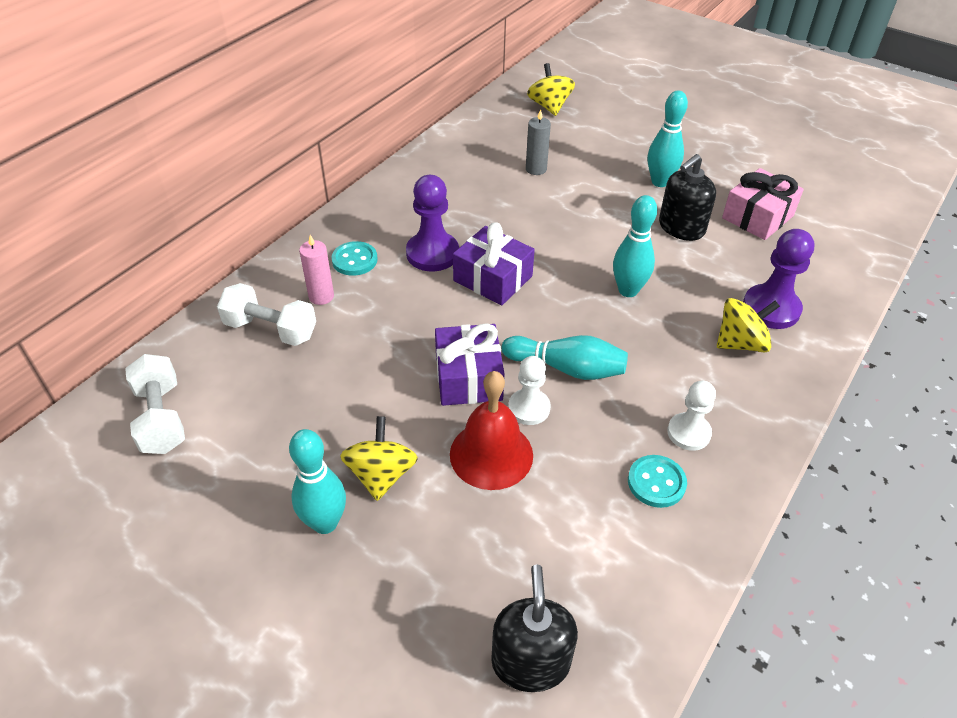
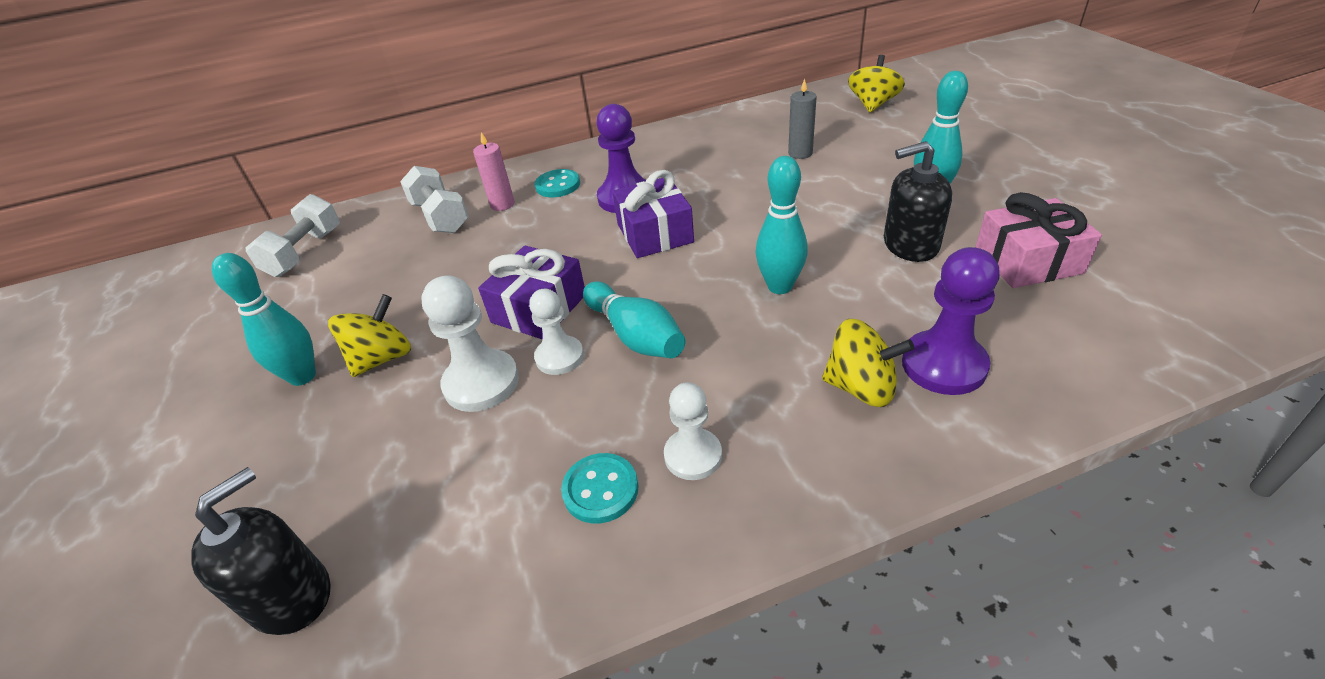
camera: 40 degrees right, 5 degrees down
(491, 454) = (481, 383): red bell -> white pawn

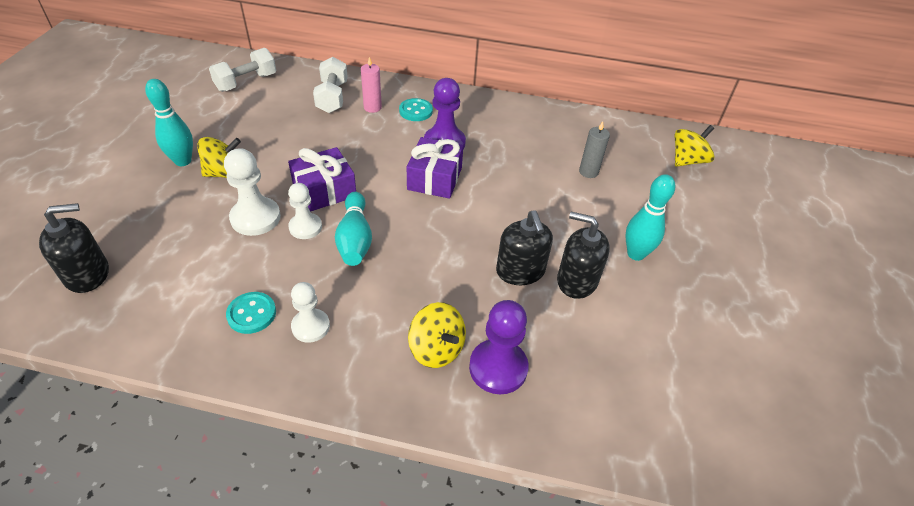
camera: 25 degrees right, 5 degrees up
(780, 286) = (465, 258): turquoise bowling pin -> none
(848, 266) = (520, 271): none -> black soap dispenser
(1028, 261) = (638, 339): pink gift -> none

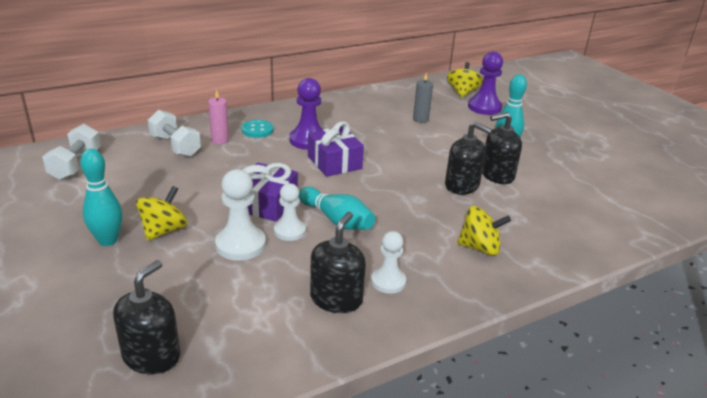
camera: 40 degrees left, 15 degrees down
(251, 314) = (336, 299): turquoise button -> black soap dispenser
(498, 368) = (524, 237): purple pawn -> purple pawn (484, 107)

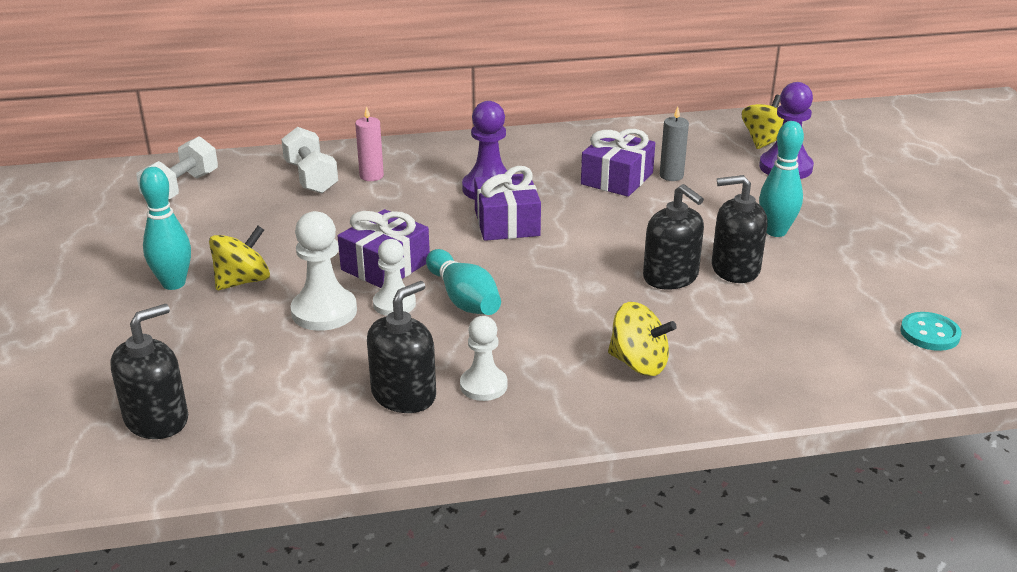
camera: 20 degrees right, 0 degrees up
(257, 130) = (428, 167): turquoise button -> turquoise button (929, 333)
(388, 125) = (617, 179): none -> purple gift

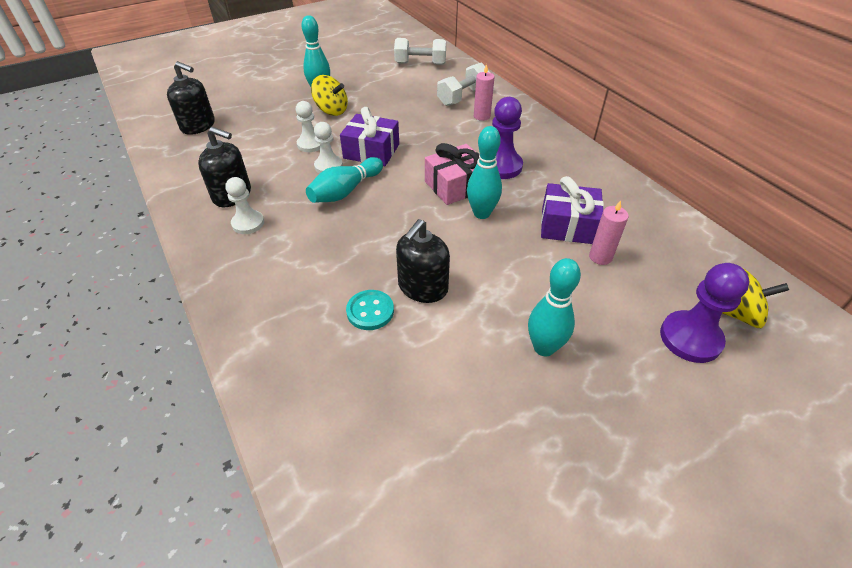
camera: 70 degrees right, 15 degrees up
(324, 311) = (310, 144): white pawn -> white pawn, size x0.66
(507, 223) = (456, 186): purple gift -> pink gift
(568, 219) = (481, 213): none -> turquoise bowling pin
(639, 363) = (291, 291): yellow spinning top -> none
(671, 176) = (600, 257): grey candle -> pink candle
(735, 269) = (457, 327): black soap dispenser -> none
(929, 333) = (405, 507): turquoise button -> turquoise button (370, 311)

